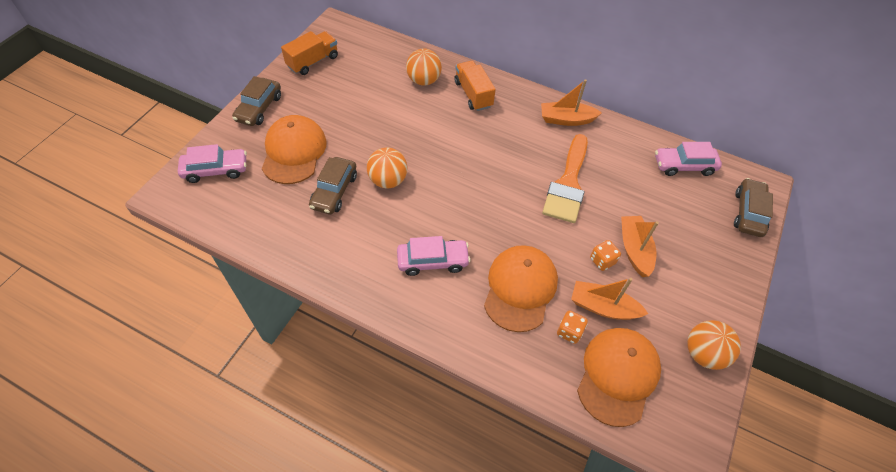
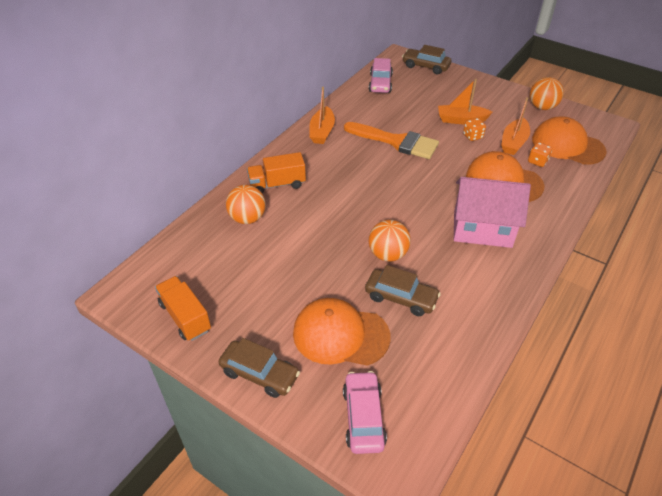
camera: 80 degrees left, 10 degrees down
(432, 261) = (482, 229): pink car -> pink house

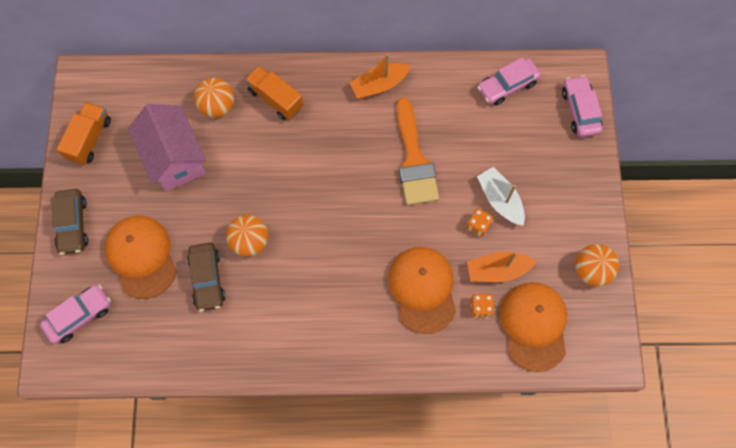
camera: 55 degrees right, 25 degrees up
(425, 66) = (580, 110): brown car -> pink car
(461, 120) = (500, 200): orange boat -> white boat
(482, 229) = (336, 302): pink house -> pink house (175, 158)

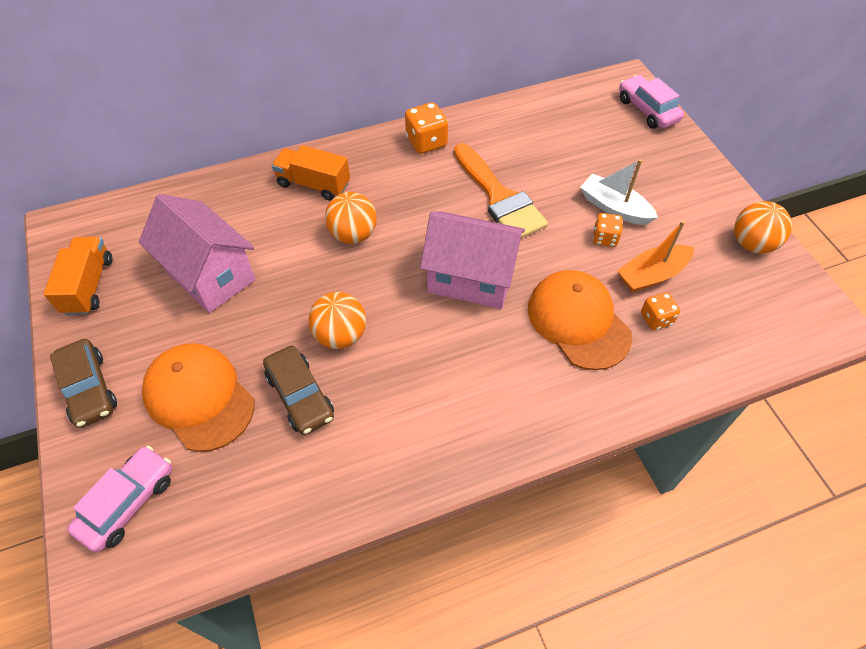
camera: 20 degrees left, 15 degrees down
(217, 106) = (246, 209): orange ball -> orange ball (353, 234)
(360, 226) = (471, 278): none -> pink house
(379, 85) = (426, 142): orange boat -> orange dice
(507, 86) = (562, 109): pink car -> none
(534, 326) = (727, 318): orange cap -> none

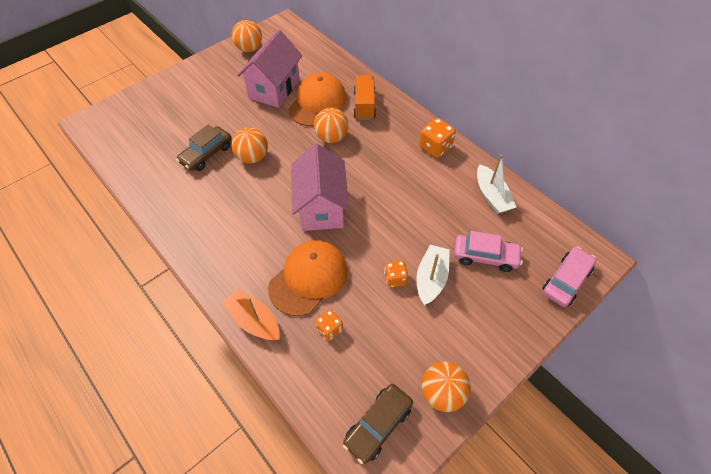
camera: 70 degrees right, 0 degrees up
(89, 286) = (249, 49): orange truck -> orange ball
(89, 389) = (188, 75): brown car -> brown car (378, 425)
(128, 502) = (131, 114): pink car -> pink car (485, 256)
(199, 398) = (194, 115): orange cap -> orange cap (317, 103)
(499, 197) = (403, 203): orange brush -> none
(521, 122) = (491, 196): none -> white boat
(652, 275) = (372, 319): orange boat -> orange boat (254, 320)

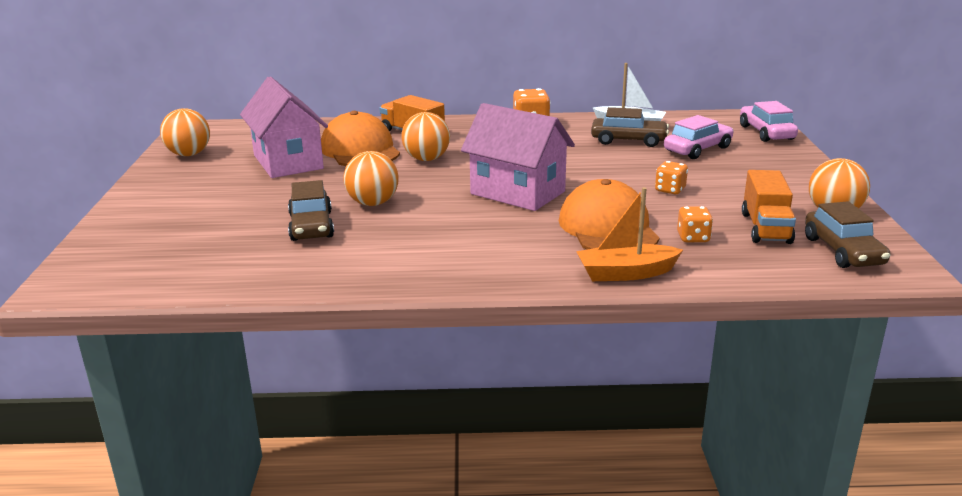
camera: 50 degrees left, 30 degrees down
(379, 362) = (765, 228): none -> orange truck
(431, 279) = (692, 176): white boat -> none
(461, 211) = (628, 140): none -> brown car

